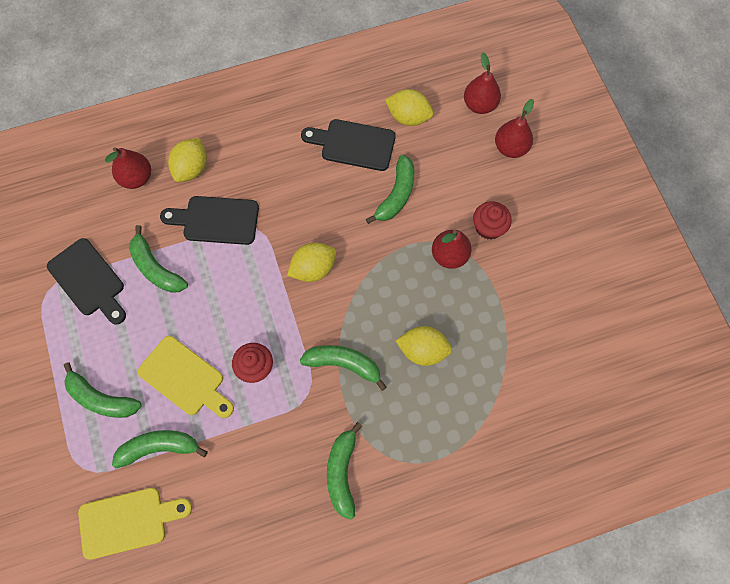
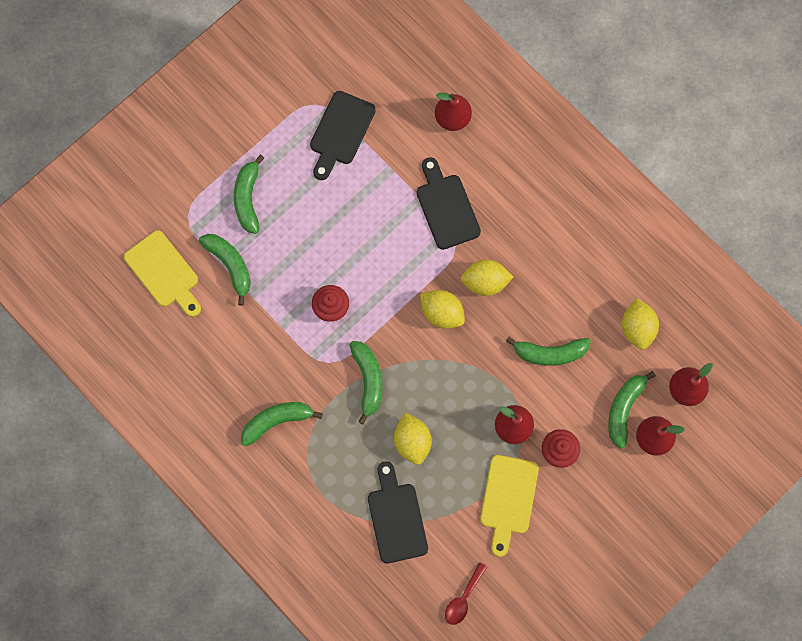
camera: 65 degrees right, 5 degrees up
(156, 268) = (378, 181): green banana -> green banana (624, 409)
(185, 378) = (295, 255): yellow cutting board -> yellow cutting board (508, 499)
(191, 168) = (485, 160): yellow lemon -> yellow lemon (485, 282)
(353, 144) = (582, 291): black cutting board -> black cutting board (396, 518)
(592, 371) = (463, 598): none -> red spoon

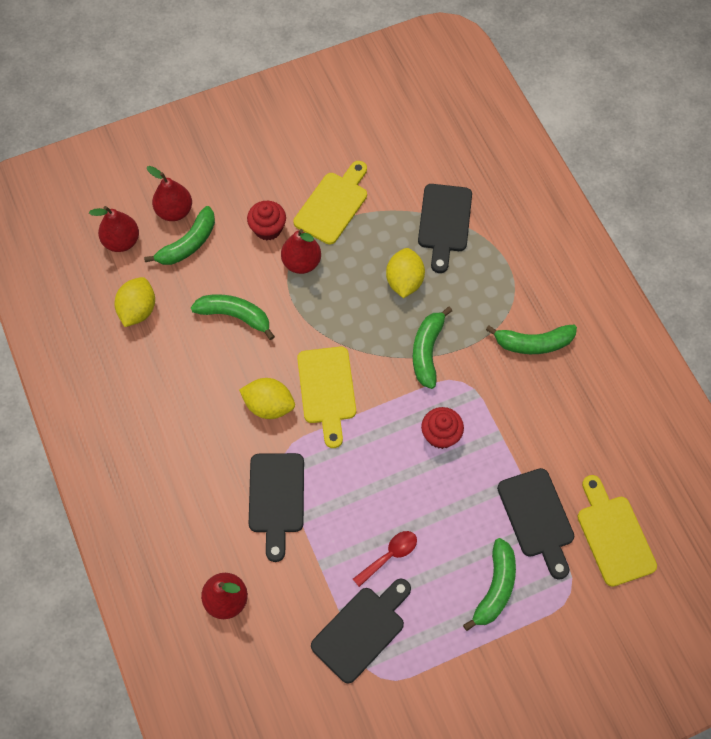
camera: 160 degrees left, 10 degrees down
(230, 265) = (537, 518): green banana -> black cutting board
(442, 313) = (327, 390): yellow lemon -> yellow cutting board
(463, 598) = (407, 142): red spoon -> red spoon (389, 556)

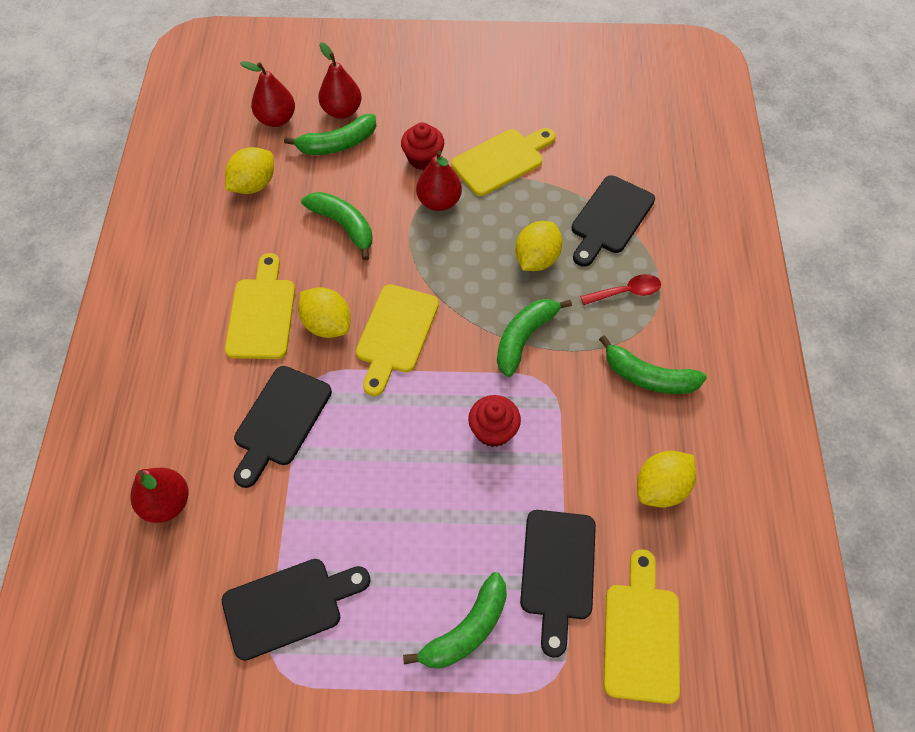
camera: 25 degrees right, 5 degrees down
(211, 419) = (262, 313): none -> yellow cutting board
(389, 556) = (366, 536): red spoon -> red spoon (626, 292)
(580, 425) = (661, 488): none -> yellow lemon

